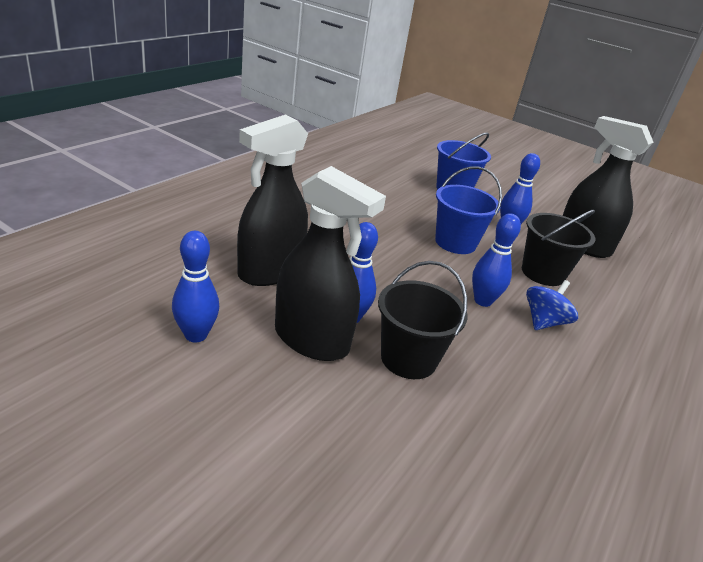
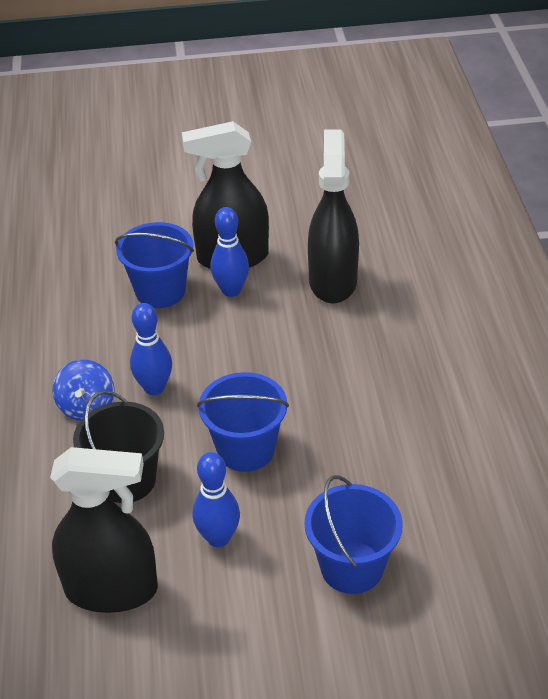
camera: 145 degrees right, 10 degrees up
(196, 335) = (296, 212): blue bowling pin -> none
(408, 359) = (160, 291): black bucket -> blue bucket

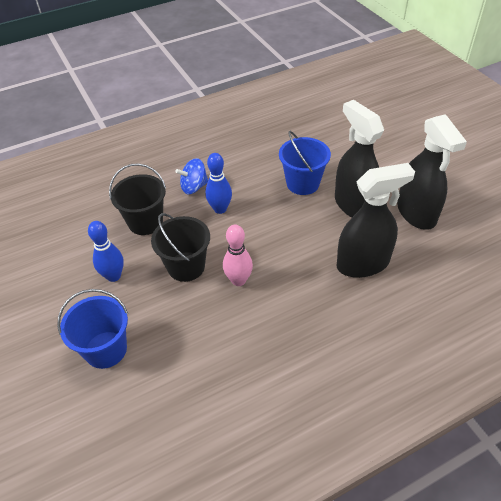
camera: 70 degrees right, 5 degrees up
(112, 589) = (68, 243): black spray bottle -> black spray bottle (416, 213)
(231, 290) = (322, 215): blue bowling pin -> none
(246, 449) = (186, 266): blue bucket -> black bucket
(300, 400) = (238, 280): none -> pink bowling pin

